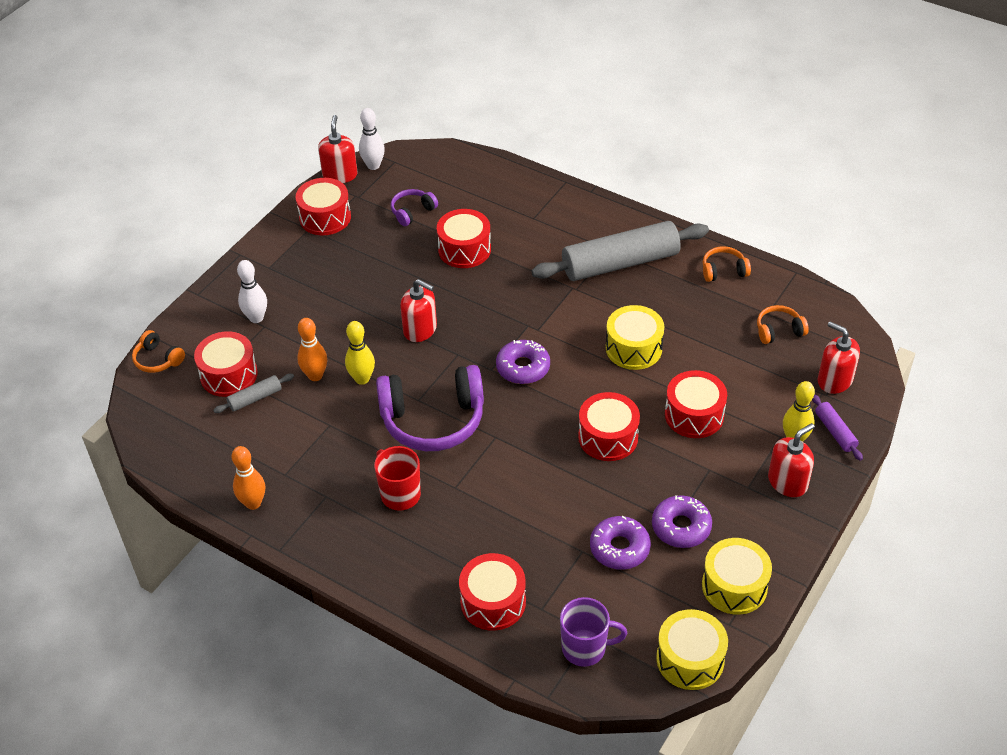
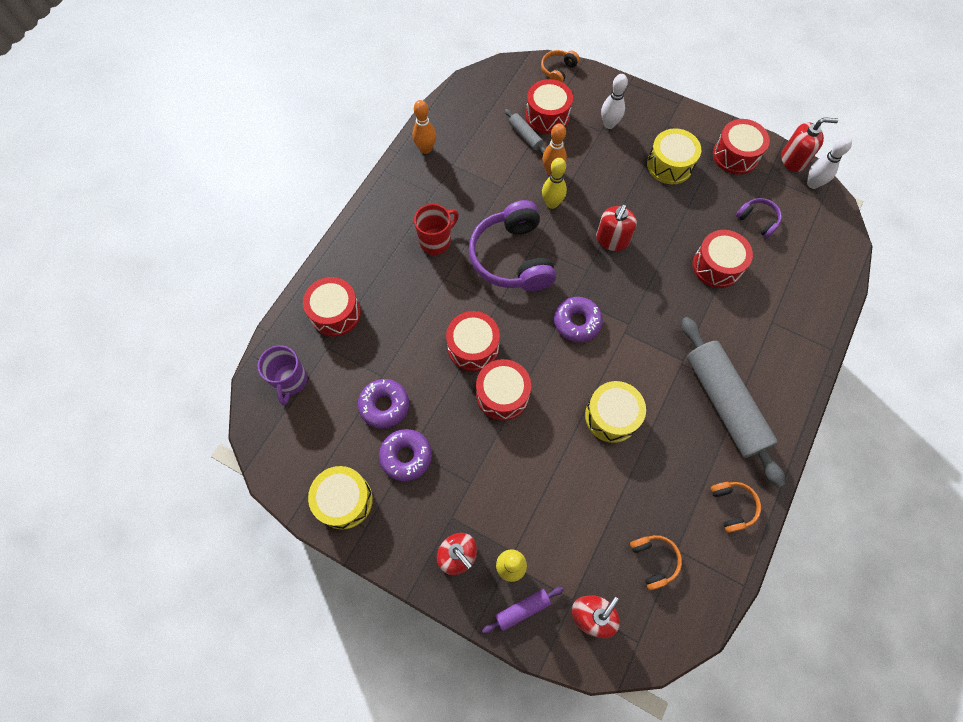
camera: 85 degrees right, 20 degrees up
(690, 659) = (275, 461): yellow drum -> yellow drum (669, 165)
(694, 415) = (534, 471): red drum -> red drum (473, 347)

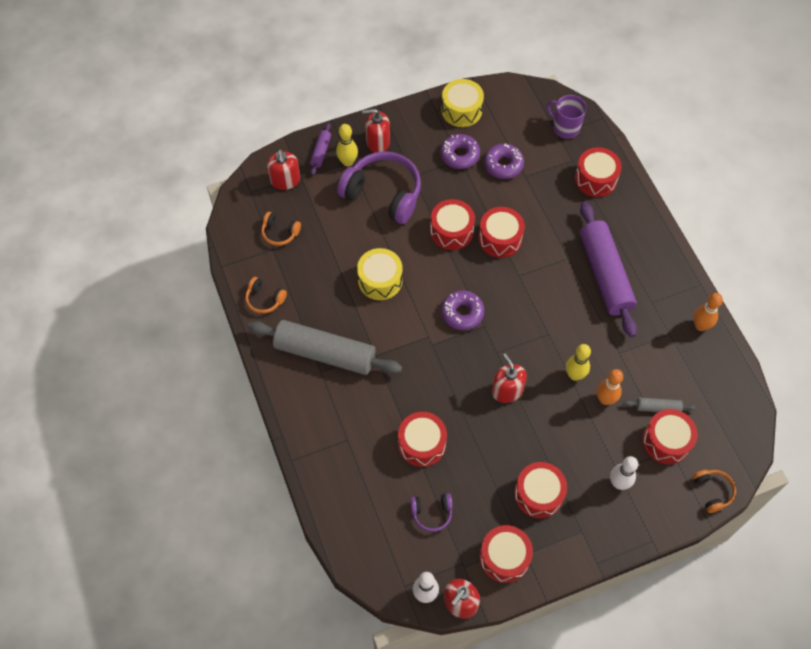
camera: 130 degrees right, 5 degrees down
(436, 241) = (605, 274): red mug -> purple rolling pin
(512, 258) = (549, 312): purple headphones -> purple headphones (383, 194)
(669, 165) = (538, 494): yellow drum -> red drum

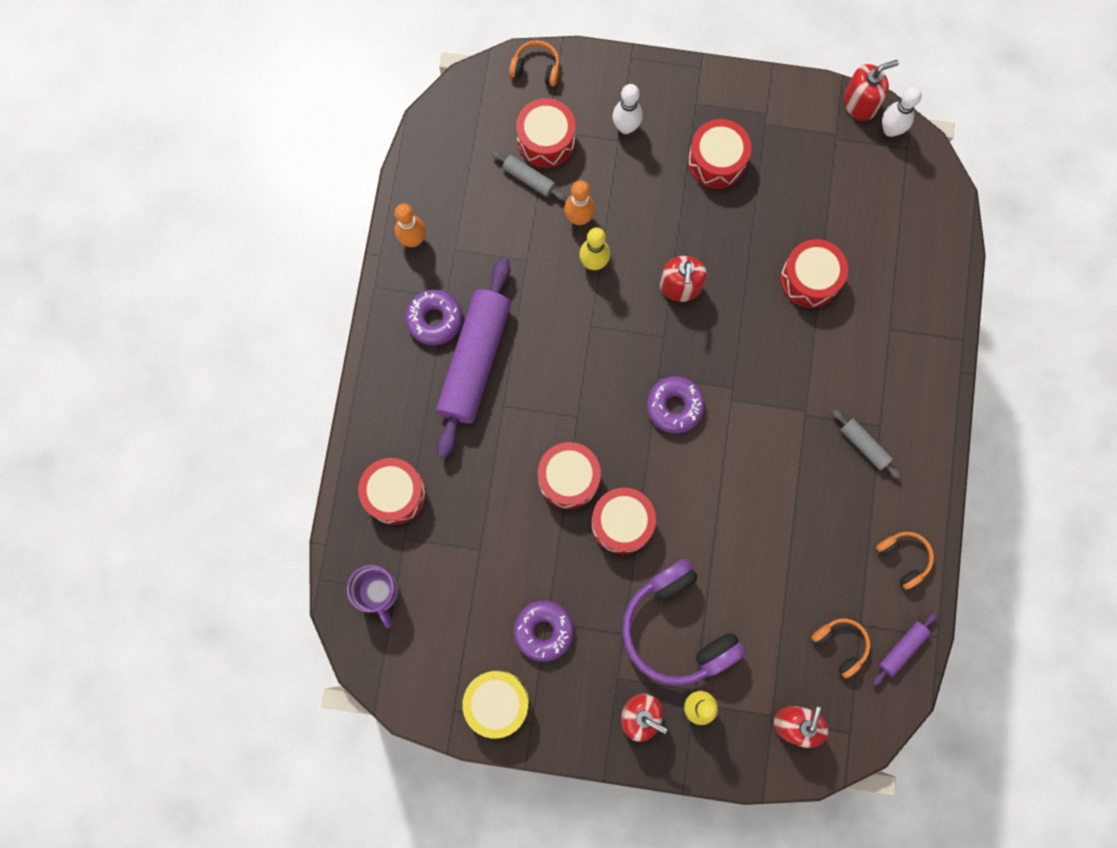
camera: 150 degrees left, 15 degrees up
(321, 152) = (725, 744): purple rolling pin -> purple rolling pin (902, 649)
(325, 353) = (864, 445): grey rolling pin -> grey rolling pin, size x0.43
(380, 280) = (748, 504): yellow drum -> none
(431, 513) = (840, 202): purple headphones -> none
(503, 165) = (497, 583): purple donut -> purple donut (434, 319)
(504, 557) = (790, 120): red drum -> none
(712, 491) = (536, 68): orange headphones -> orange headphones turned 90 degrees clockwise

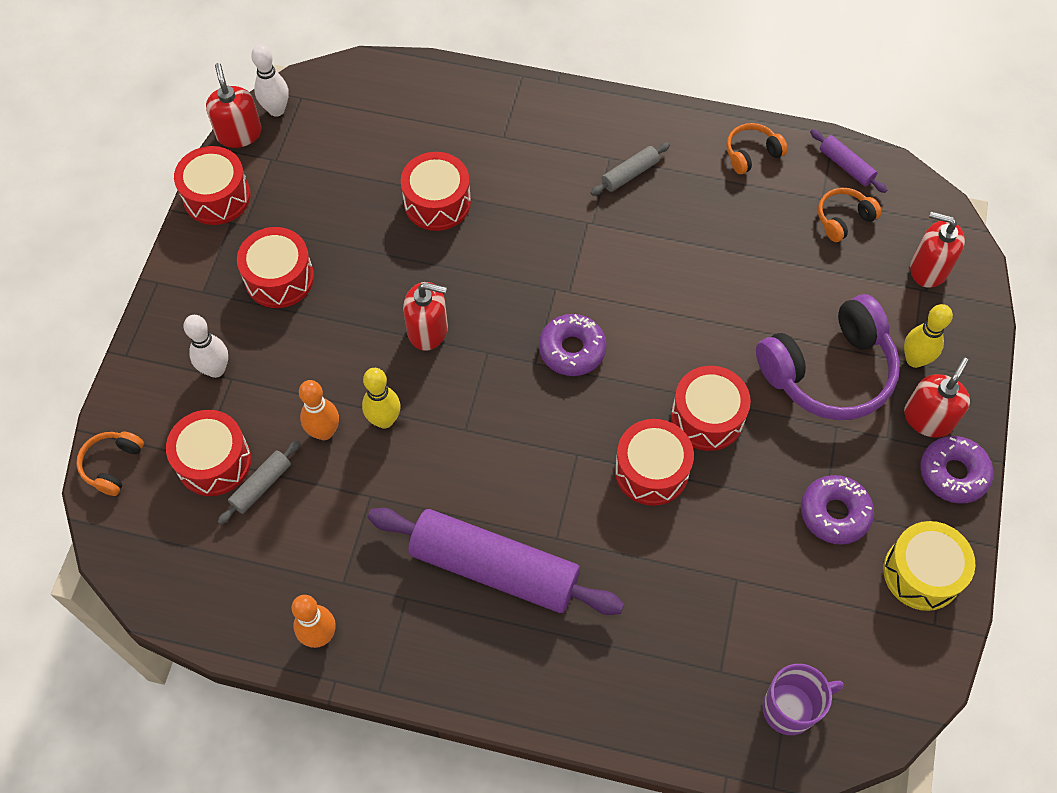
camera: 85 degrees left, 15 degrees down
(395, 494) = (661, 681): red drum -> red drum (217, 197)
(434, 319) = (433, 615): purple donut -> purple donut (953, 473)

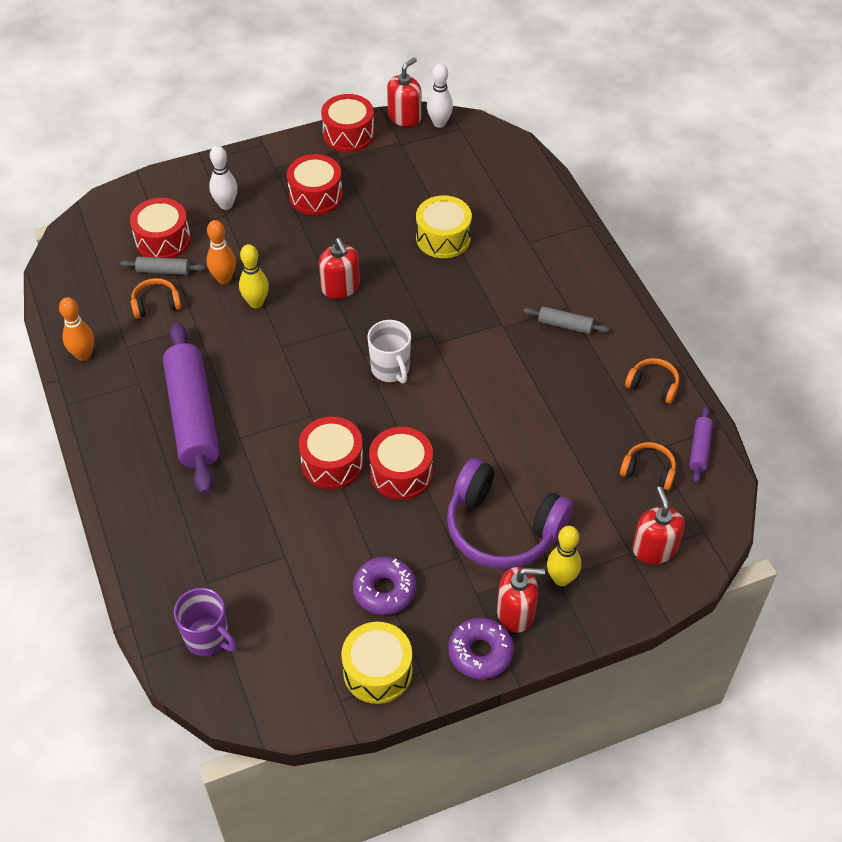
camera: 55 degrees right, 10 degrees down
(112, 465) = (125, 198): orange headphones -> orange headphones (156, 304)
(437, 202) = (443, 238): red drum -> yellow drum
(572, 350) = (391, 369): purple donut -> white mug

